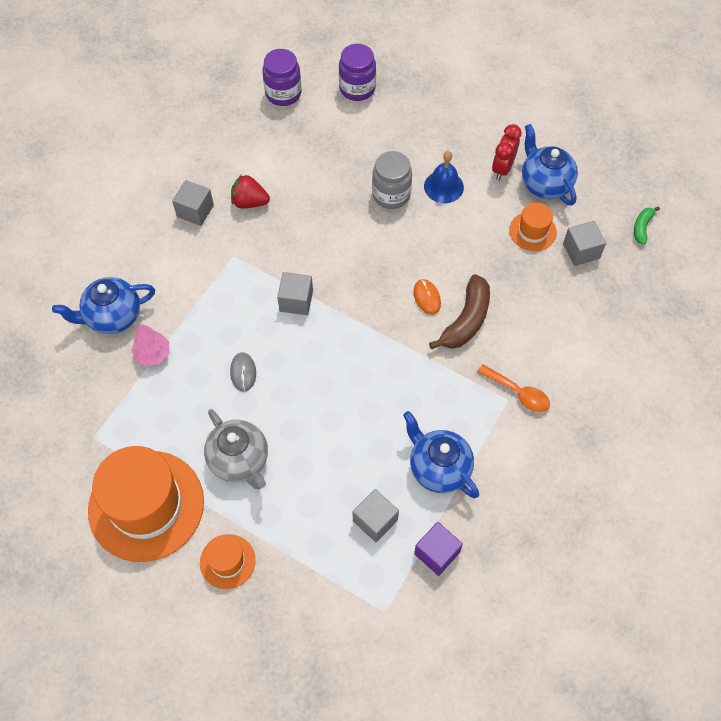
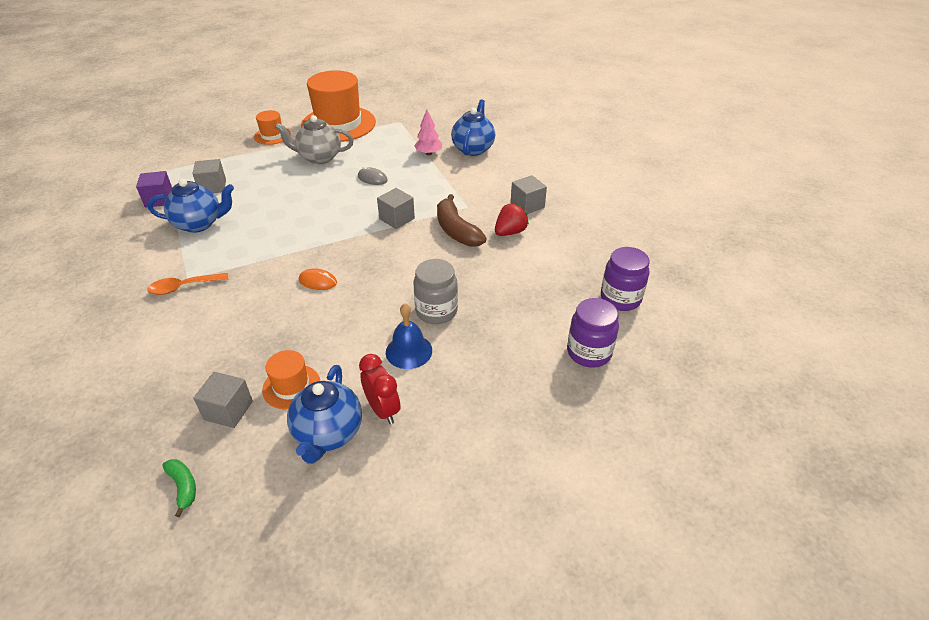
camera: 125 degrees right, 20 degrees down
(466, 320) = (272, 292): brown banana -> brown banana (456, 230)
(544, 184) = (328, 434): blue teapot -> blue teapot turned 90 degrees clockwise

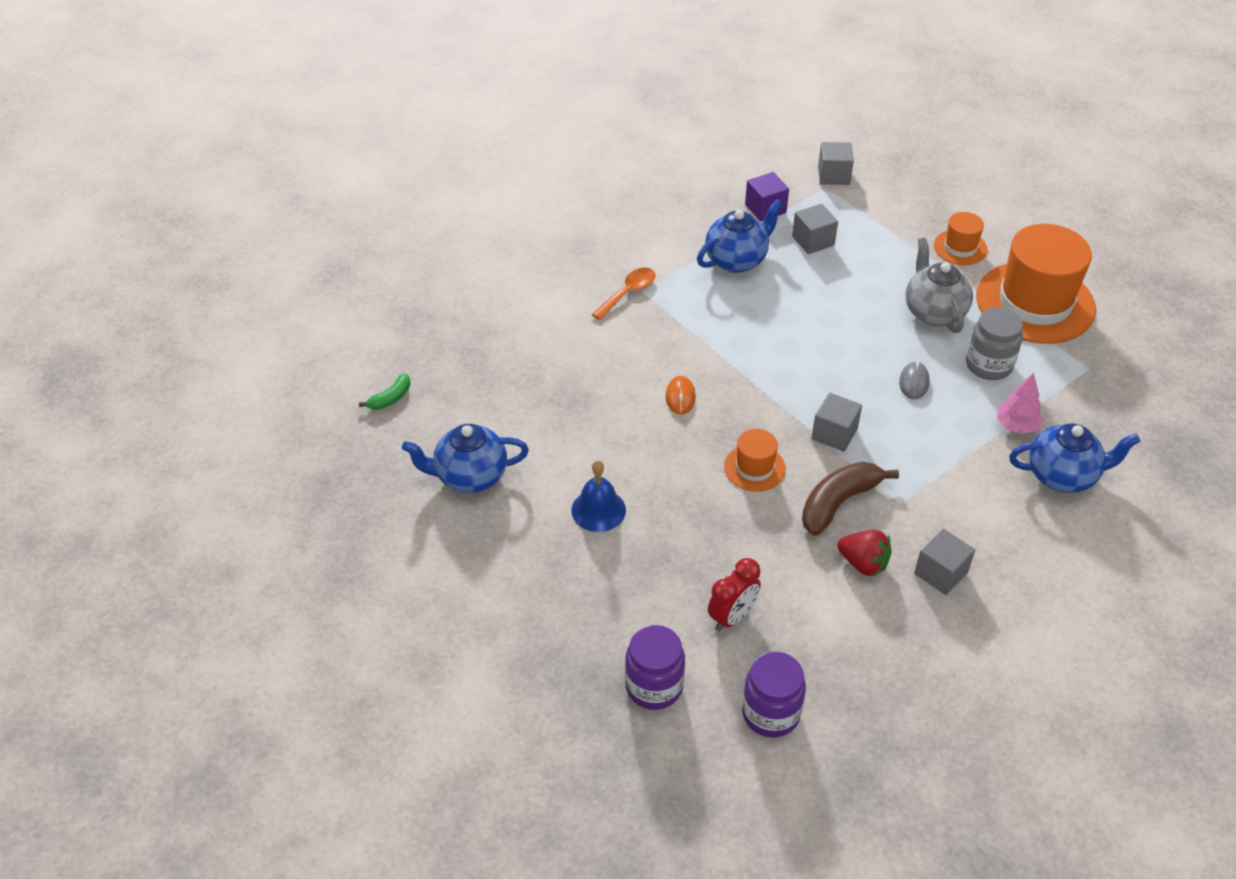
camera: 75 degrees right, 5 degrees up
(184, 287) = (628, 293): orange spoon -> orange spoon turned 75 degrees clockwise
(199, 224) = (737, 260): blue teapot -> blue teapot turned 105 degrees counterclockwise
(228, 410) = (477, 394): grey cube -> grey cube (833, 175)
(291, 386) = (519, 429): orange hat -> orange hat (754, 468)
(383, 410) = (510, 510): red clock -> red clock (732, 616)
(436, 311) = (671, 519): grey jar -> grey jar (988, 365)

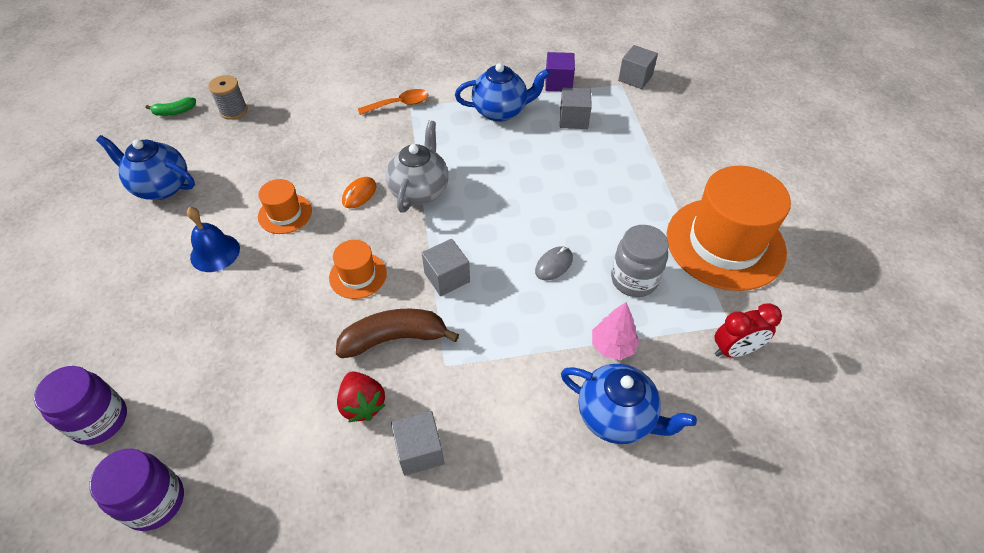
camera: 30 degrees right, 5 degrees up
(457, 370) = (233, 111): none -> grey spool
(732, 616) = (216, 393): red clock -> red clock (734, 350)
(933, 312) = (624, 213): grey teapot -> grey teapot (419, 190)
(960, 247) = (694, 170): orange hat -> orange hat (285, 214)

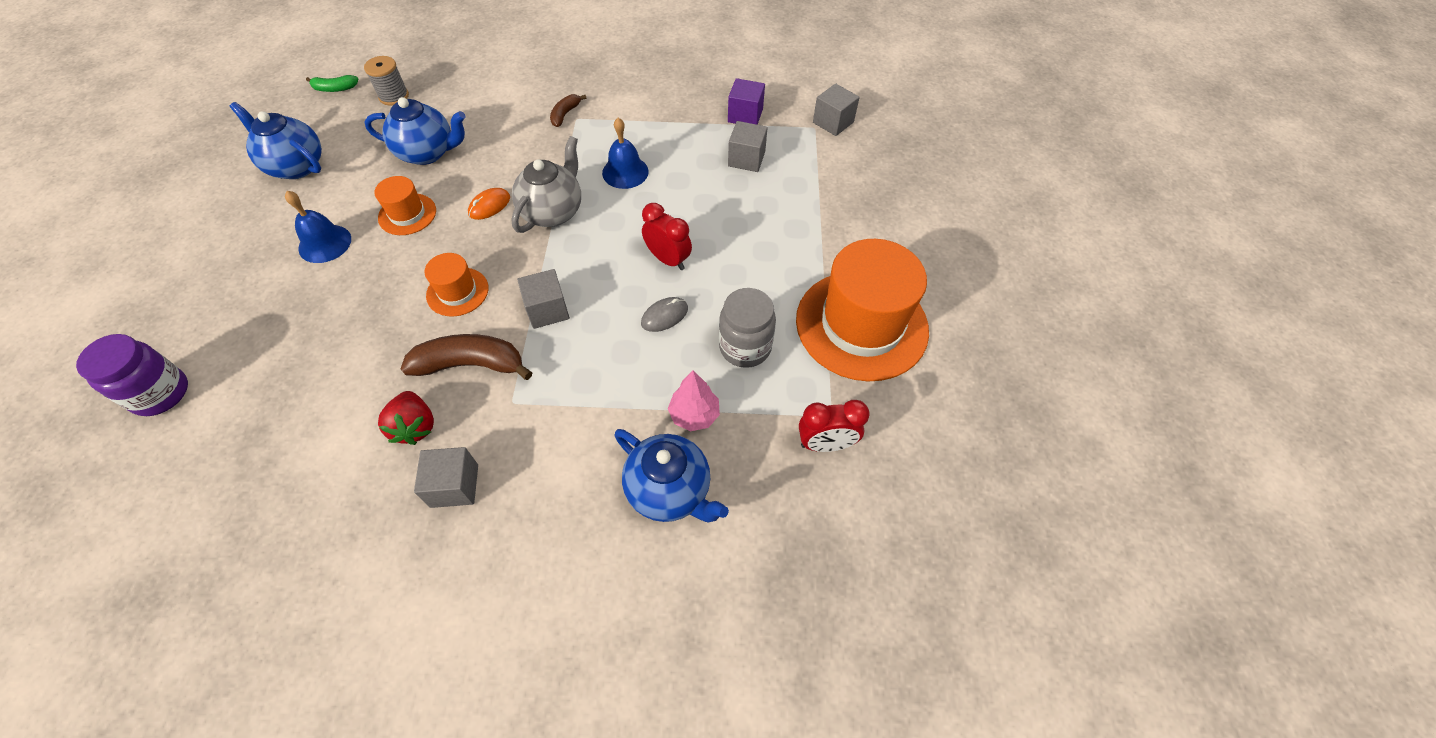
camera: 10 degrees right, 5 degrees up
(155, 501) = (184, 484): purple jar -> none
(399, 104) = (565, 114): orange spoon -> brown banana
(471, 146) = (625, 172): none -> blue bell
(501, 111) = (670, 138): blue teapot -> blue teapot (428, 153)
(538, 215) = (668, 259): none -> red clock

